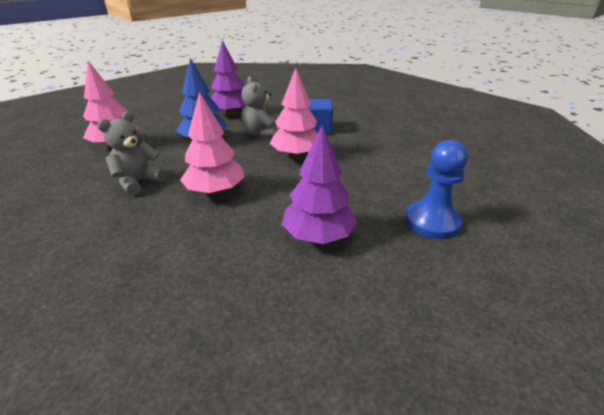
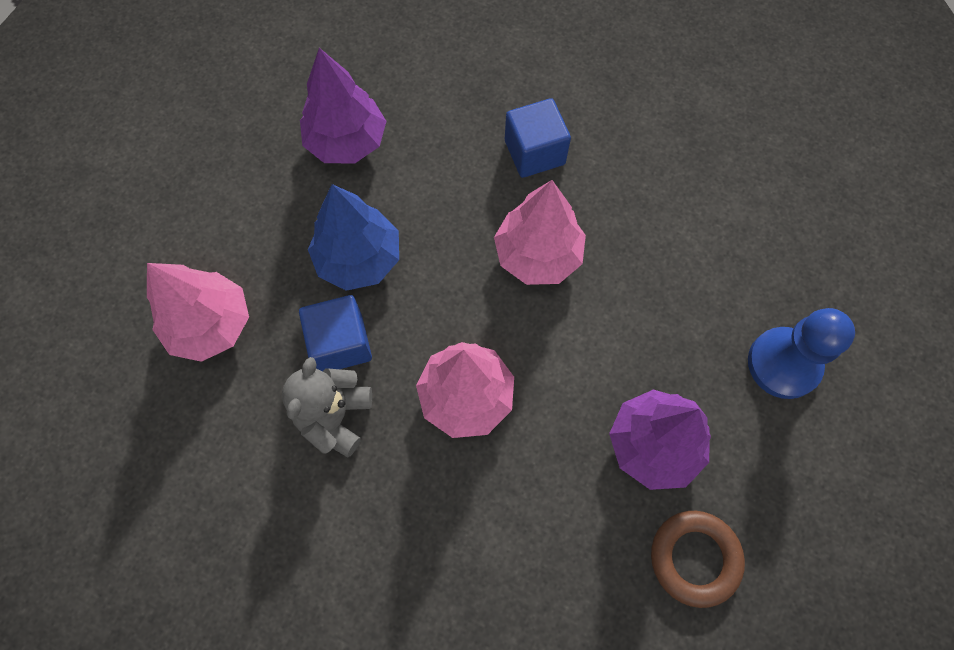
camera: 20 degrees left, 35 degrees up
(168, 161) = (341, 343): none -> blue cube
(261, 134) = (445, 204): grey teddy bear -> none
(314, 302) = (694, 558): none -> brown ring

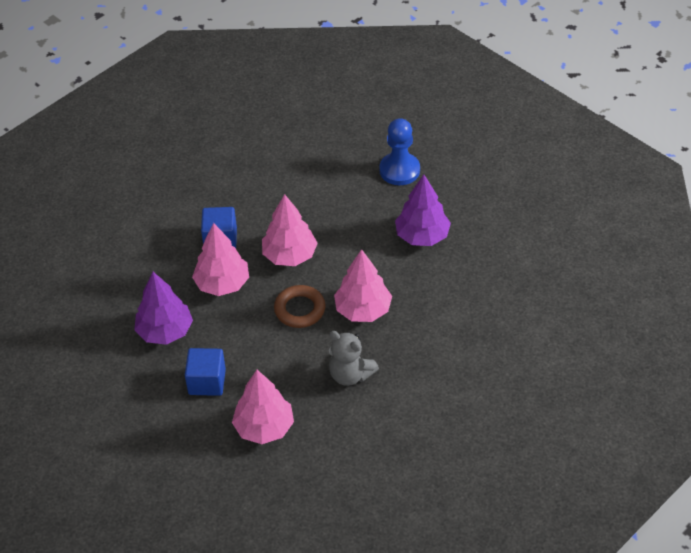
camera: 70 degrees left, 20 degrees down
(341, 343) = (305, 362): blue cube -> blue cube (207, 382)
(358, 258) = (252, 342): blue tree -> none
(453, 183) = (222, 284): none -> pink tree
(694, 558) = (486, 237): brown ring -> brown ring (300, 309)

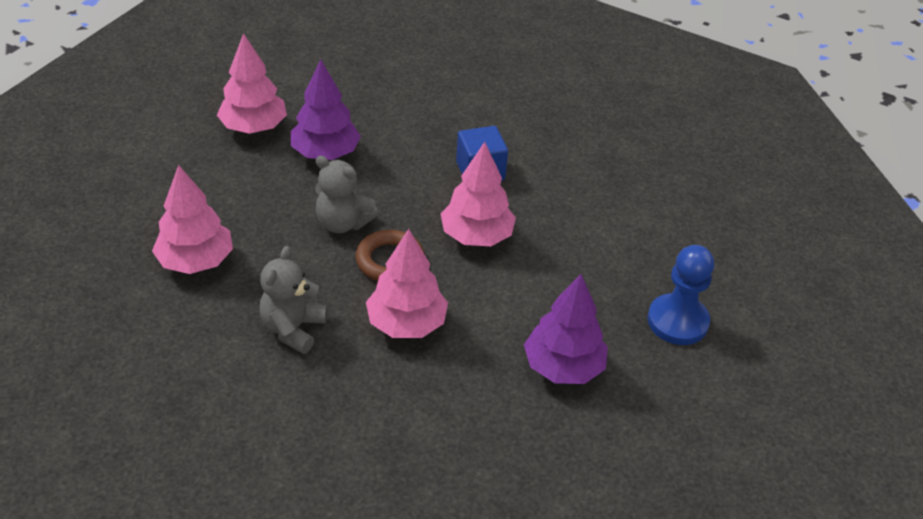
camera: 70 degrees right, 5 degrees down
(207, 382) = (258, 200): blue cube -> none
(222, 284) = (410, 185): pink tree -> pink tree (254, 127)
(251, 331) = (343, 223): none -> grey teddy bear

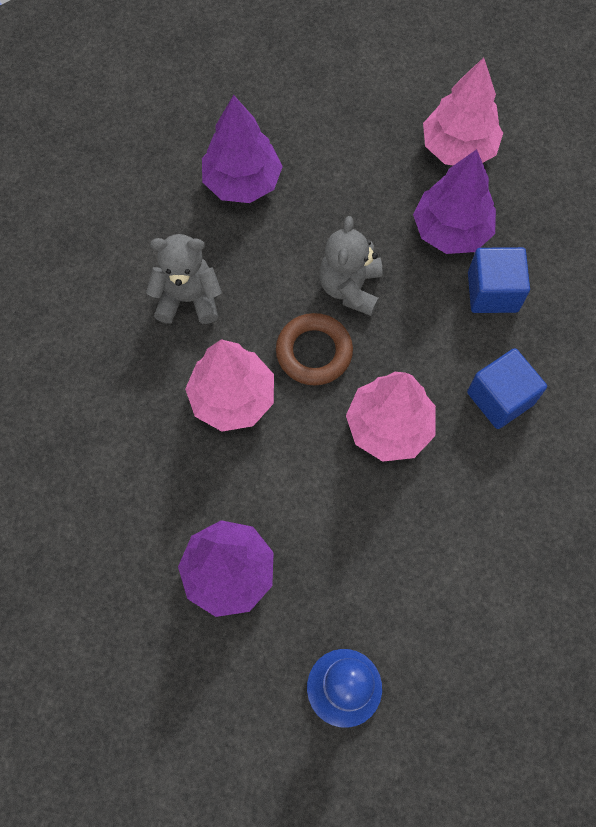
camera: 75 degrees right, 25 degrees up
(196, 261) = (242, 182): pink tree -> purple tree
(391, 148) = (492, 292): none -> blue cube

